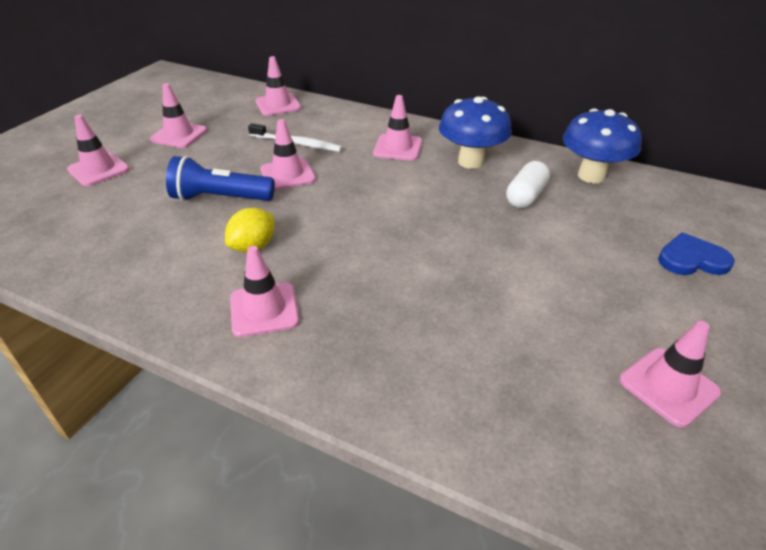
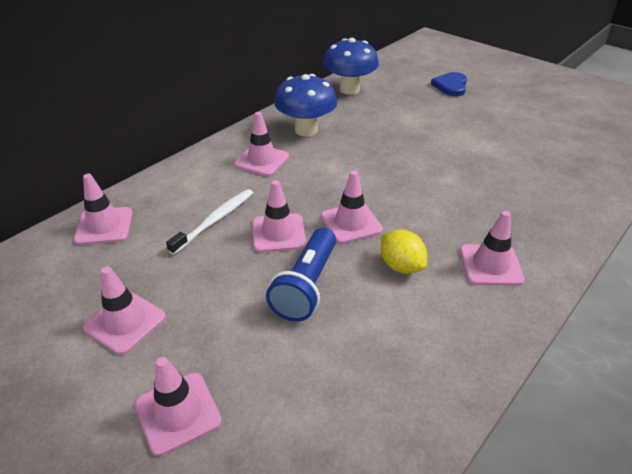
camera: 75 degrees left, 0 degrees up
(525, 196) = (366, 119): white capsule -> none
(668, 386) = (554, 123): pink traffic cone -> pink traffic cone (351, 223)

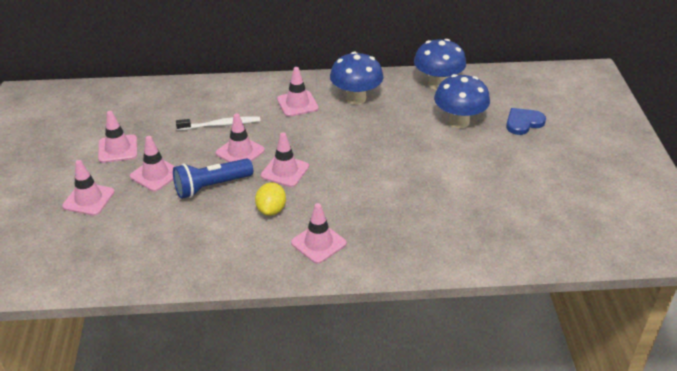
camera: 45 degrees right, 0 degrees up
(104, 226) = (169, 95): pink traffic cone -> pink traffic cone (155, 174)
(411, 107) = (459, 122): none -> blue mushroom

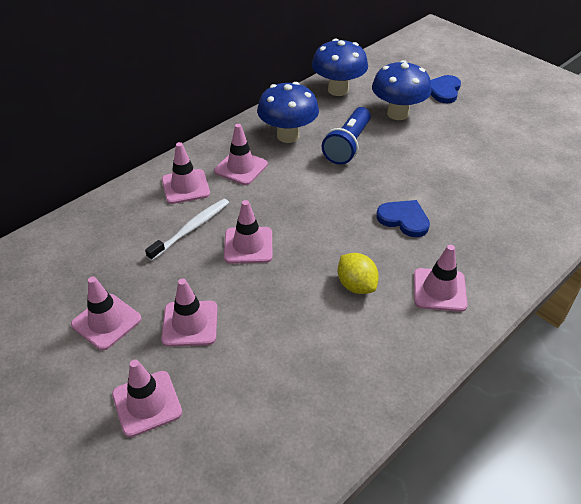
camera: 40 degrees left, 5 degrees up
(211, 186) = (267, 299): blue flashlight -> blue flashlight (347, 145)
(285, 171) = (317, 239): pink traffic cone -> pink traffic cone (185, 187)
(358, 191) = (404, 219): none -> blue heart

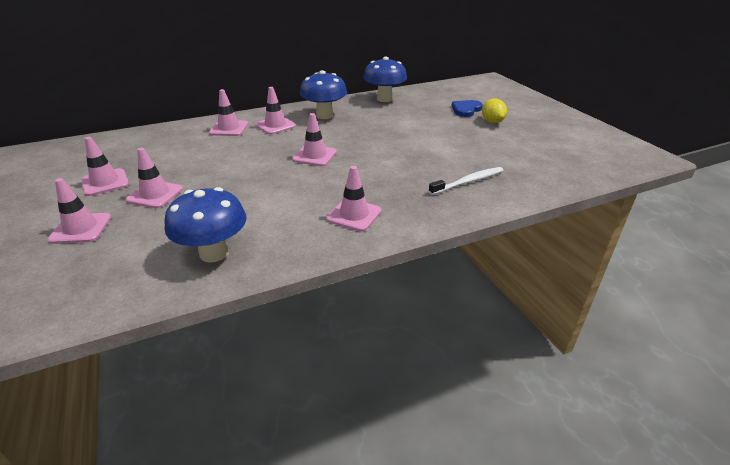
camera: 20 degrees right, 10 degrees down
(191, 229) = (210, 149): white toothbrush -> white toothbrush (468, 182)
(248, 245) = (238, 164): pink traffic cone -> pink traffic cone (315, 156)
(347, 145) = (363, 126): blue flashlight -> none
(356, 285) = (291, 199): yellow lemon -> yellow lemon (492, 122)
(397, 114) = (417, 116): blue mushroom -> blue mushroom (214, 253)
(404, 219) = (365, 171): blue heart -> none

